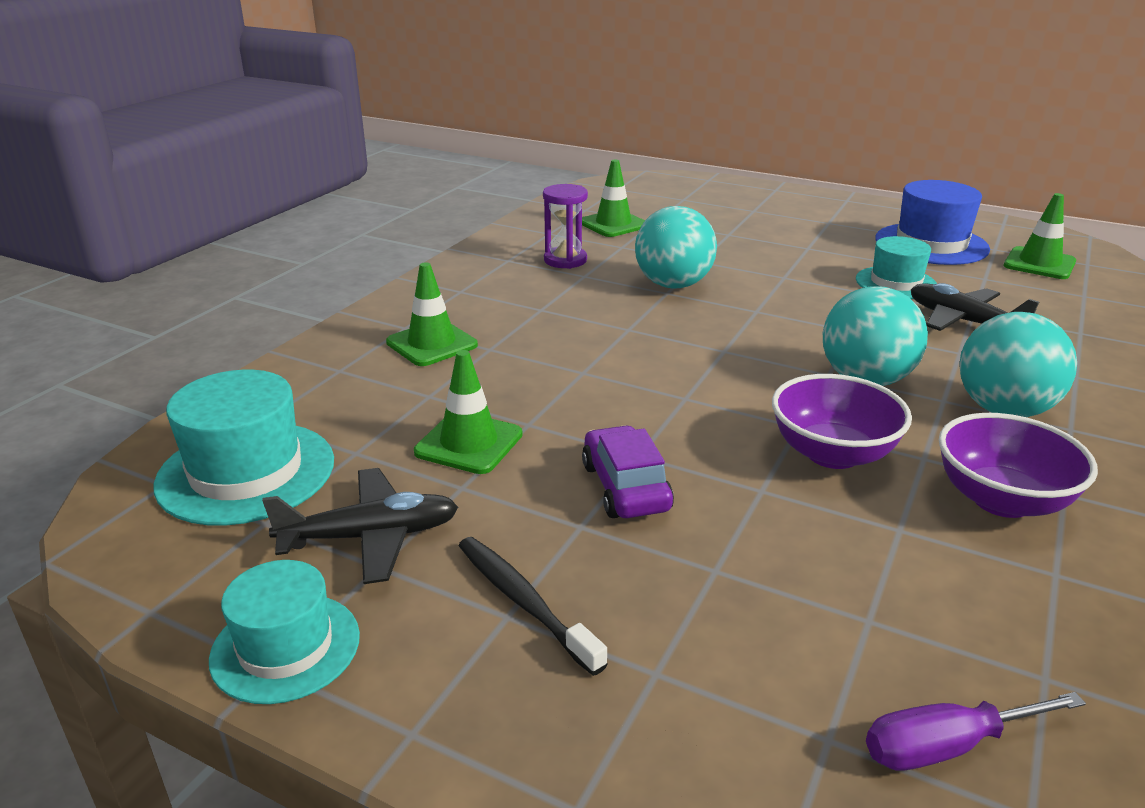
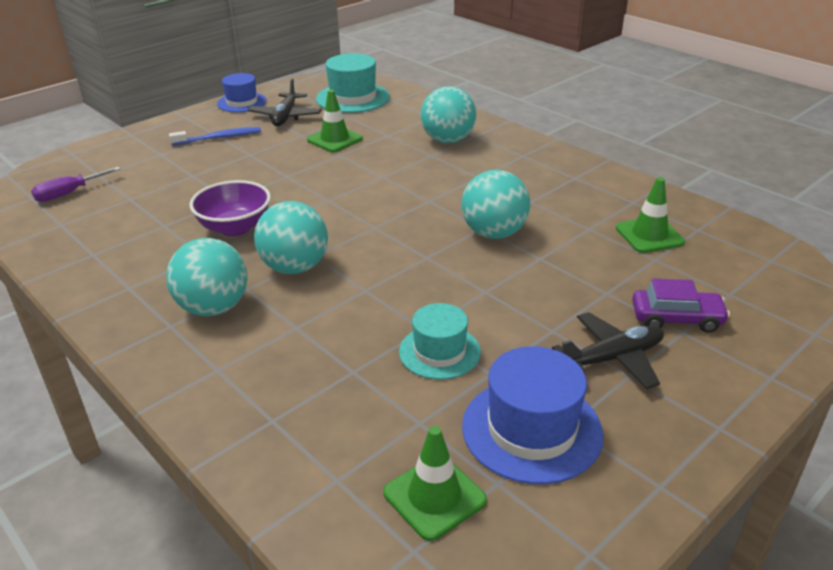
camera: 110 degrees right, 5 degrees up
(285, 647) = (242, 102): turquoise hat -> blue hat
(432, 344) = (448, 140): green traffic cone -> turquoise ball
(524, 602) = (219, 138): black toothbrush -> blue toothbrush
(565, 260) = (565, 199): purple hourglass -> none
(625, 487) = (265, 168): purple car -> purple car (676, 319)
(946, 746) = (69, 193): purple screwdriver -> purple screwdriver turned 135 degrees counterclockwise
(963, 321) = (341, 355): black plane -> black plane (612, 358)
(1001, 500) = (147, 263): purple bowl -> none

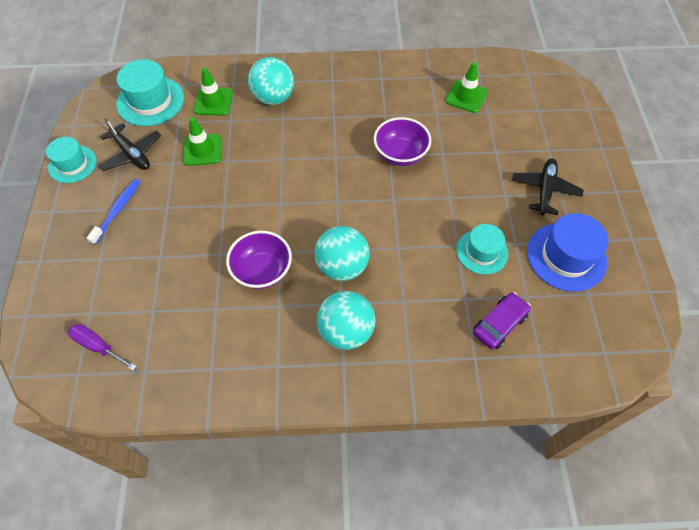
camera: 50 degrees left, 25 degrees up
(69, 193) = (98, 346): purple screwdriver -> purple screwdriver turned 120 degrees clockwise
(242, 102) = (72, 164): blue hat -> turquoise hat
(434, 496) = (579, 323): green traffic cone -> green traffic cone (213, 102)
(494, 233) = (400, 154): turquoise ball -> purple bowl
(676, 319) = (538, 144): purple car -> purple car (499, 324)

